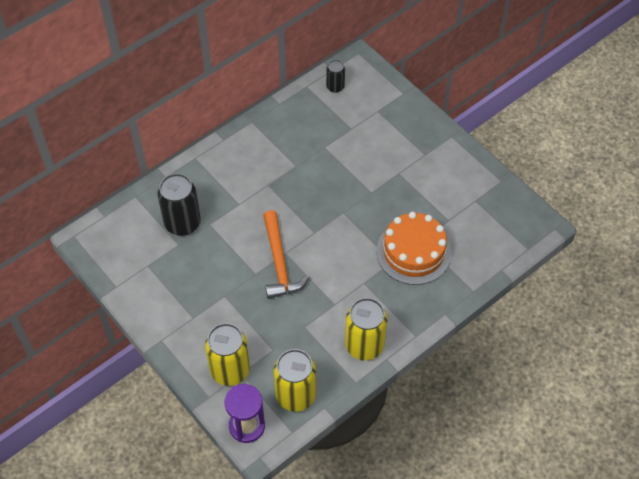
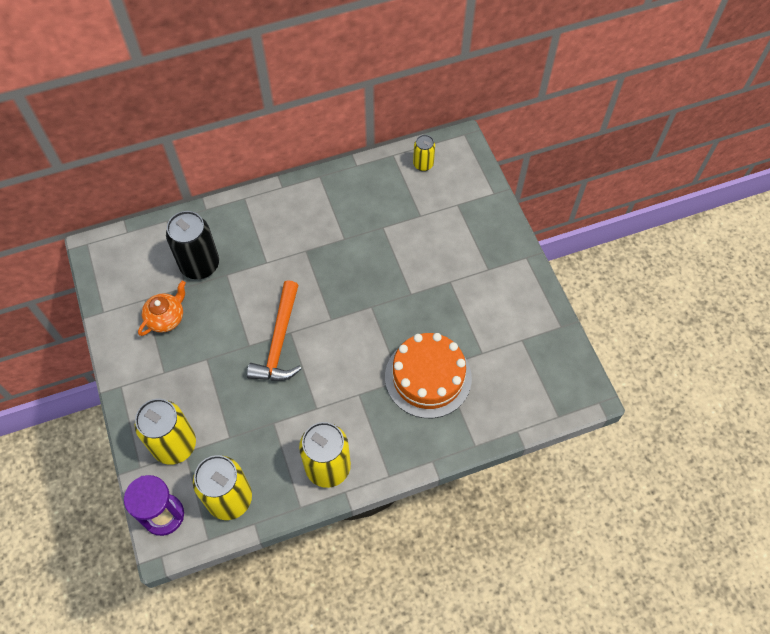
camera: 20 degrees right, 5 degrees up
(174, 274) = (166, 318): none -> orange teapot
(335, 87) = (423, 164): black can -> yellow can

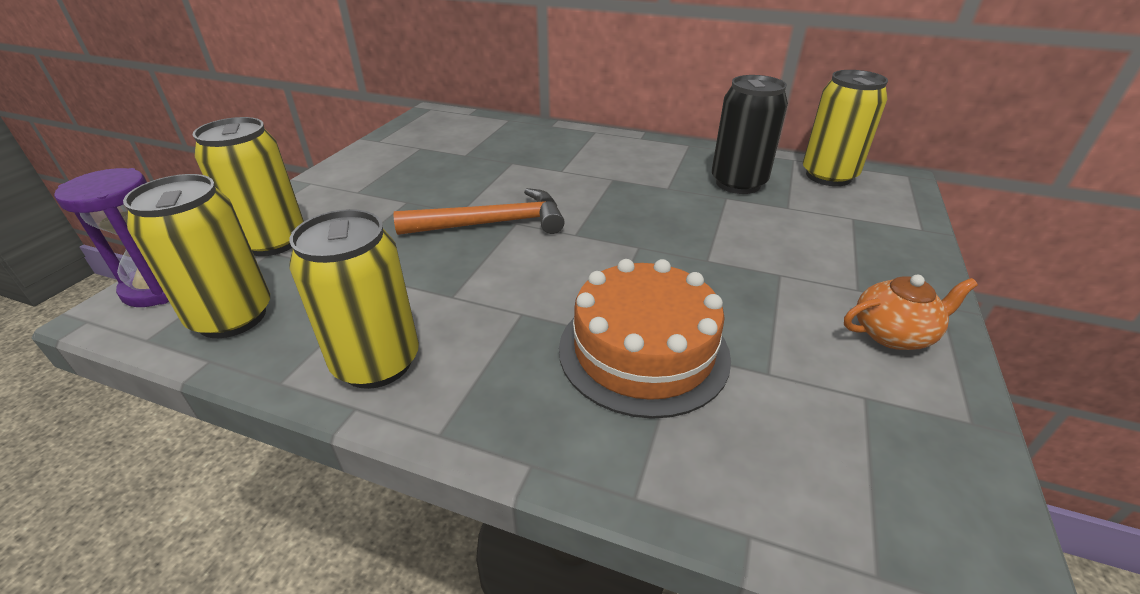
camera: 40 degrees right, 25 degrees down
(166, 318) = (418, 163): orange teapot -> orange teapot (893, 334)
(200, 265) = (497, 149): black can -> black can (738, 183)
(279, 342) = (493, 223): orange hammer -> orange hammer turned 150 degrees counterclockwise
(423, 164) = (828, 176): yellow can -> yellow can, size x1.85

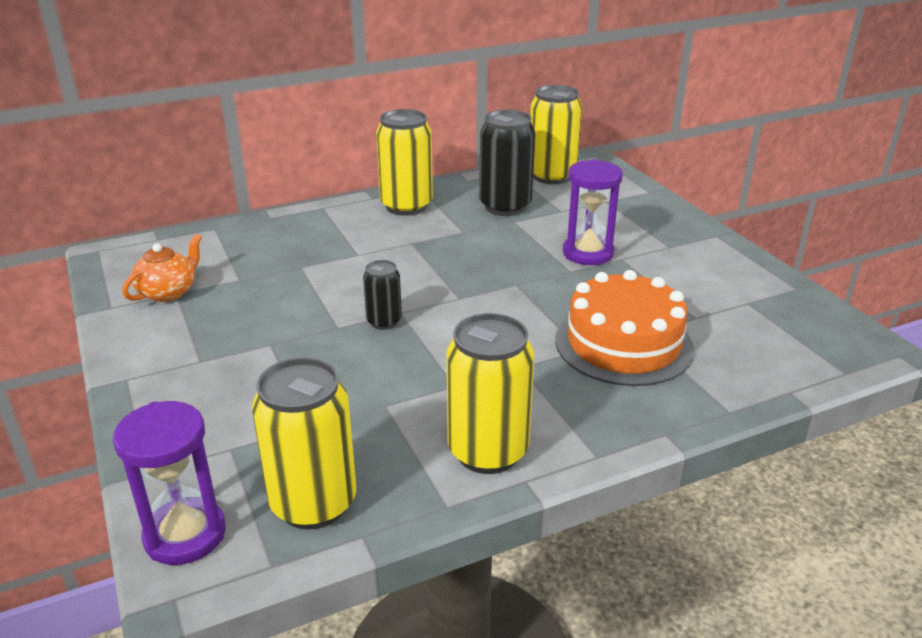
camera: 45 degrees left, 5 degrees down
(273, 241) = (213, 440): yellow can -> yellow can (406, 206)
(493, 223) = (384, 322): orange hammer -> black can
(751, 253) = (588, 253): none -> purple hourglass
(893, 334) = (717, 263): orange teapot -> orange teapot (168, 292)

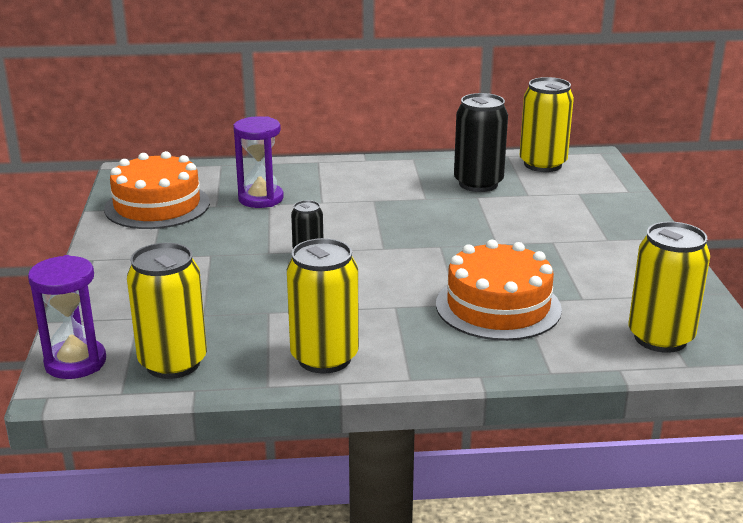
camera: 20 degrees right, 5 degrees down
(168, 292) = (157, 206): orange teapot -> orange cake
(406, 206) = (390, 170): yellow can -> yellow can (660, 338)
(588, 253) = (524, 232): purple hourglass -> purple hourglass (261, 199)

